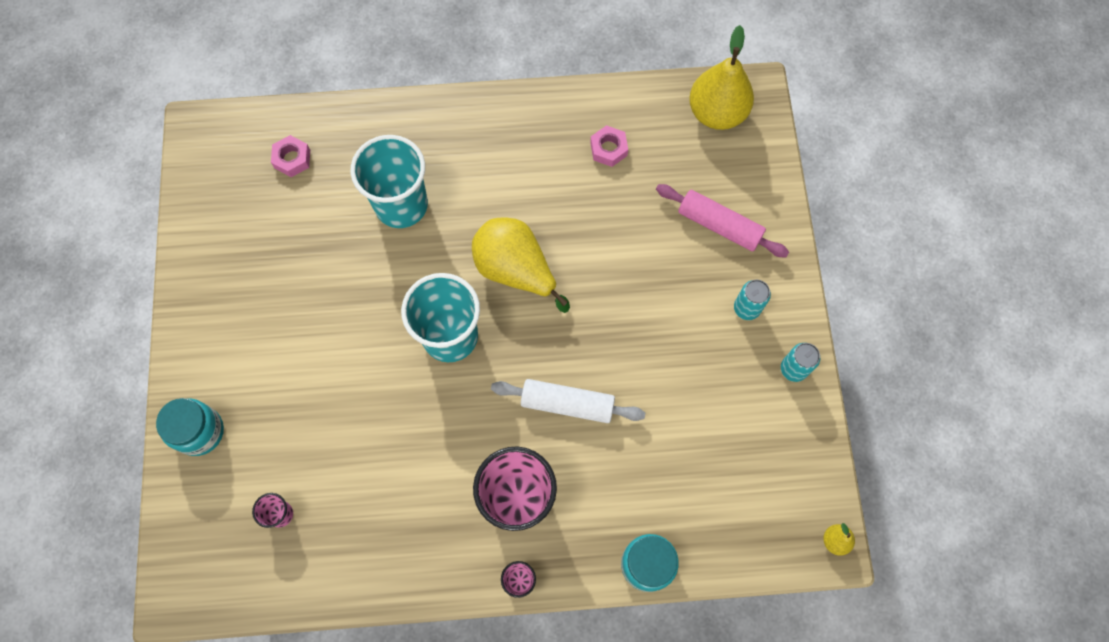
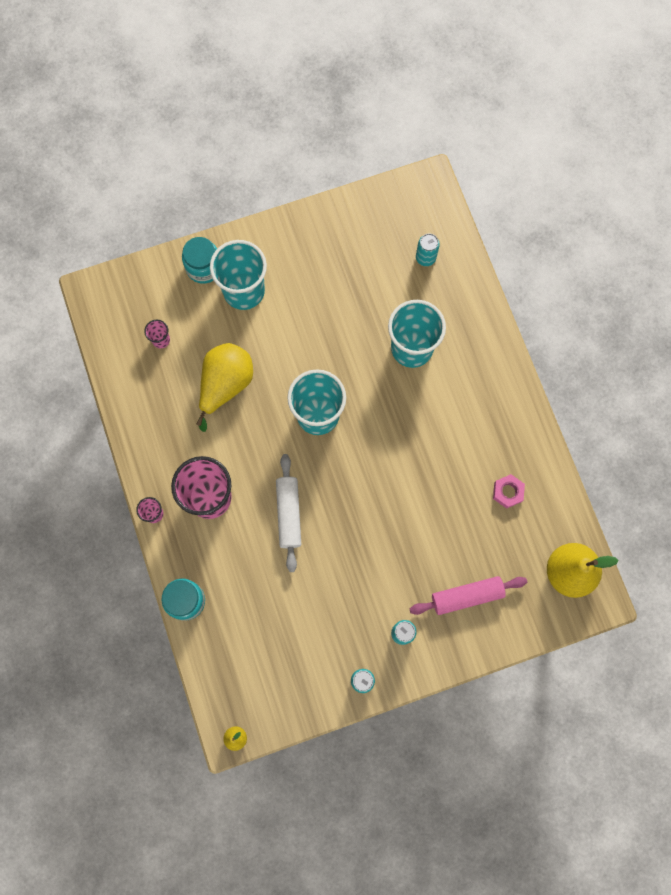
camera: 75 degrees right, 5 degrees up
(252, 387) = (244, 291): none -> turquoise cup
(292, 159) = (425, 258): pink nut -> turquoise can
(515, 270) = (383, 447): yellow pear -> yellow pear (225, 385)
(719, 225) = (467, 596): pink rolling pin -> pink rolling pin turned 60 degrees clockwise

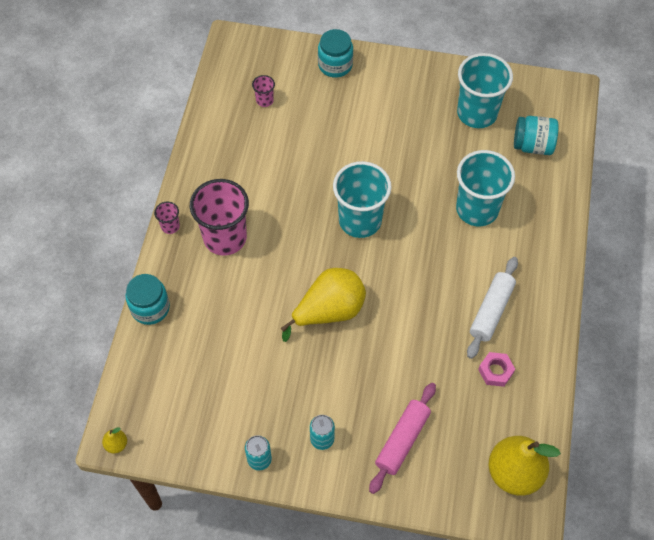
camera: 30 degrees right, 15 degrees down
(225, 385) = (296, 159): yellow pear -> yellow pear (329, 311)
(244, 291) = (357, 97): turquoise cup -> turquoise cup (477, 113)
(288, 514) = (283, 285): white rolling pin -> white rolling pin (491, 311)
(425, 258) = (532, 145): turquoise can -> turquoise jar
(467, 596) = (402, 440): pink rolling pin -> pink rolling pin turned 75 degrees counterclockwise

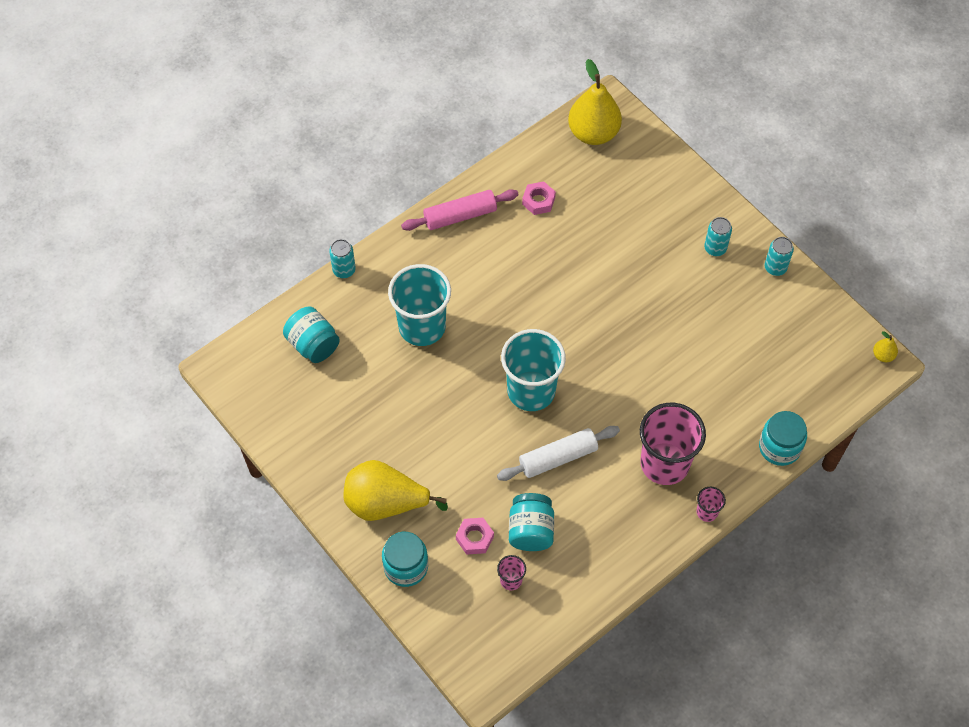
camera: 140 degrees left, 0 degrees up
(278, 135) = (530, 531): none -> turquoise jar
(309, 107) = (474, 538): none -> pink nut
(329, 311) = (627, 335): yellow pear -> yellow pear (386, 503)
(402, 440) = (654, 206): pink rolling pin -> pink rolling pin (460, 215)
(477, 113) = (327, 411): turquoise cup -> none
(491, 311) = (497, 243): white rolling pin -> white rolling pin (558, 458)
(571, 208) = (344, 270): none -> turquoise can

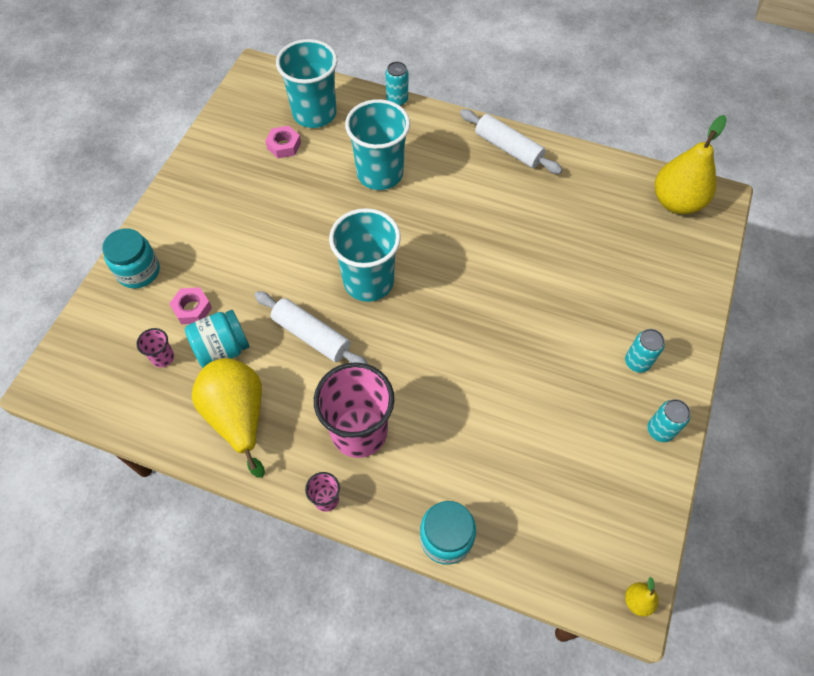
camera: 60 degrees right, 0 degrees up
(313, 345) = (314, 113): turquoise jar -> turquoise cup
(386, 503) = (193, 229): yellow pear -> yellow pear (238, 416)
(460, 215) = (508, 148): pink rolling pin -> white rolling pin
(538, 201) = (569, 195): pink nut -> pink nut (284, 145)

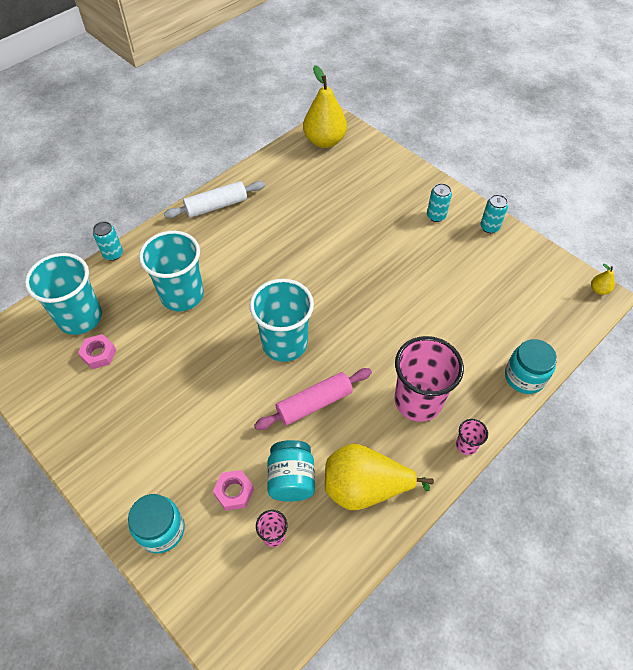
camera: 65 degrees left, 5 degrees down
(311, 336) = (314, 403): white rolling pin -> pink rolling pin

